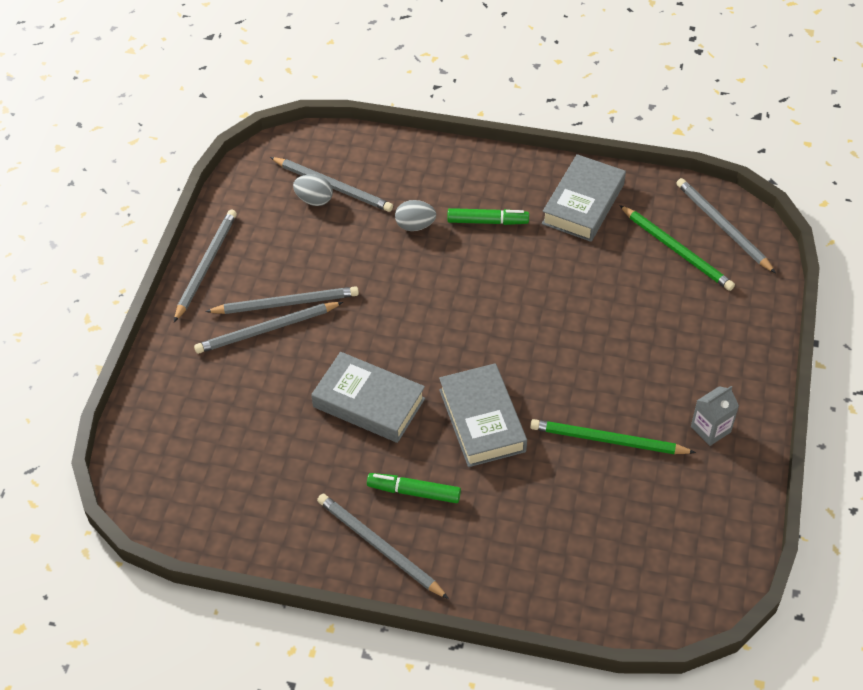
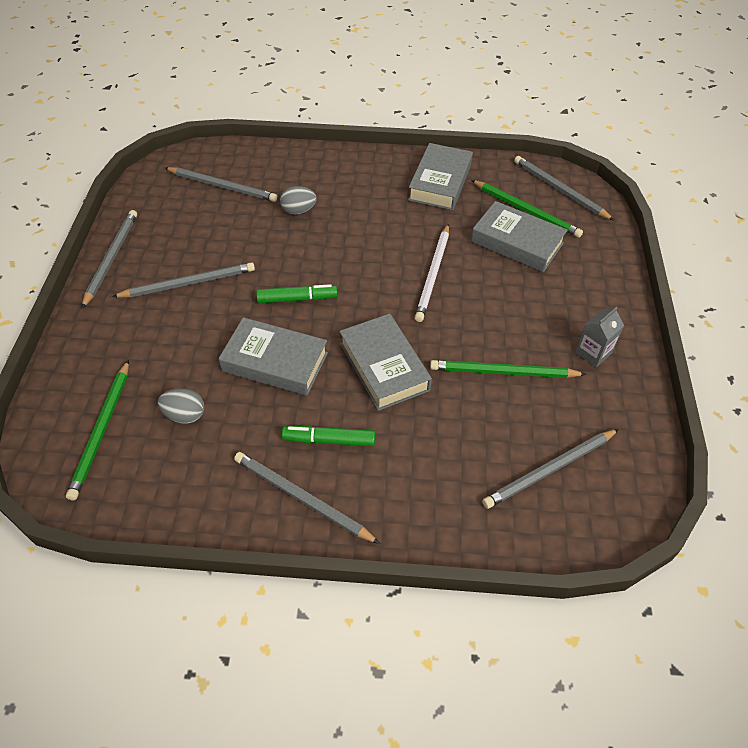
camera: 10 degrees left, 0 degrees up
(189, 456) = (101, 431): none -> green pencil
(266, 330) = (172, 307): grey pencil -> grey pencil (549, 470)
(314, 200) = (207, 198): grey egg -> grey egg (185, 415)
(487, 221) = (361, 202): green marker -> green marker (297, 299)
(553, 319) = (433, 274): none -> white pencil
(656, 289) = (517, 242): none -> grey book

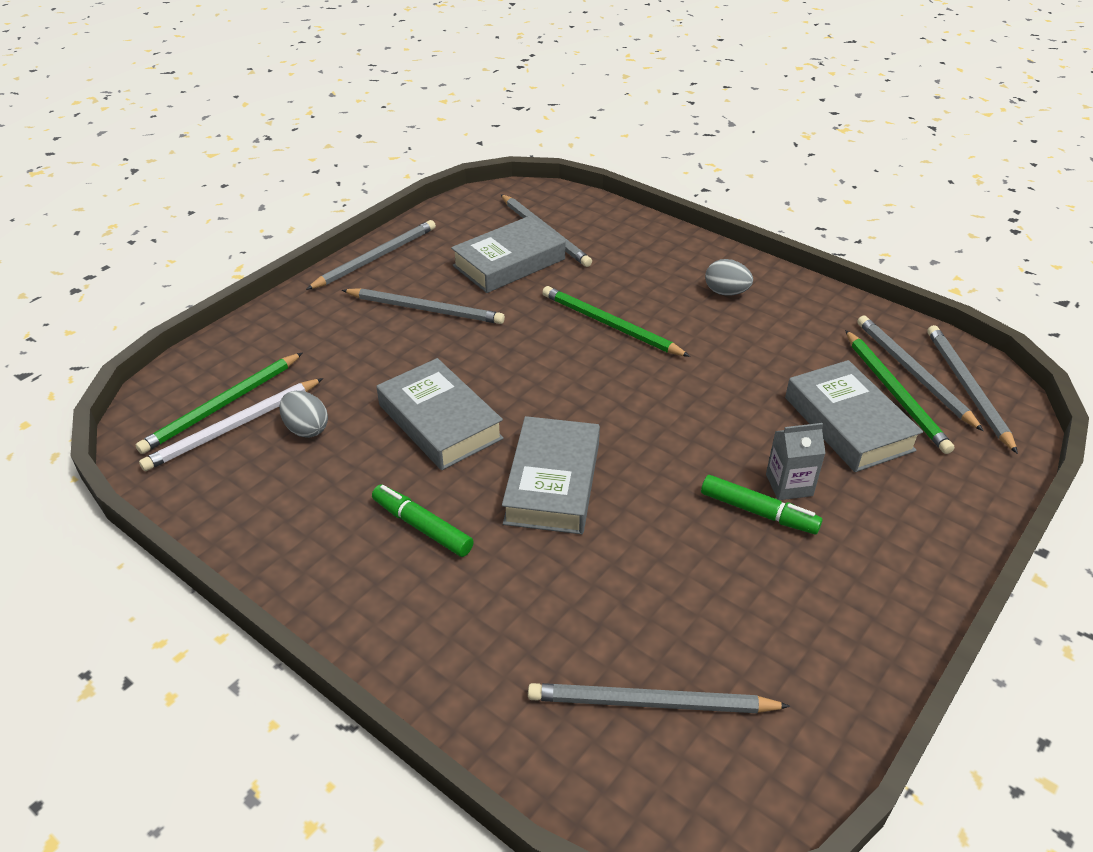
camera: 35 degrees right, 10 degrees down
(297, 299) = (521, 370): green marker -> green marker (758, 512)
(298, 211) = (604, 286): grey egg -> grey egg (726, 292)
(302, 498) = (340, 569): grey pencil -> grey pencil (913, 373)
(433, 274) = (702, 413): white pencil -> white pencil (233, 427)
(440, 182) = (803, 319): grey book -> grey book (509, 262)
(503, 372) = (693, 560): green pencil -> green pencil (610, 325)
(593, 353) = (840, 598): grey carton -> grey carton (789, 485)

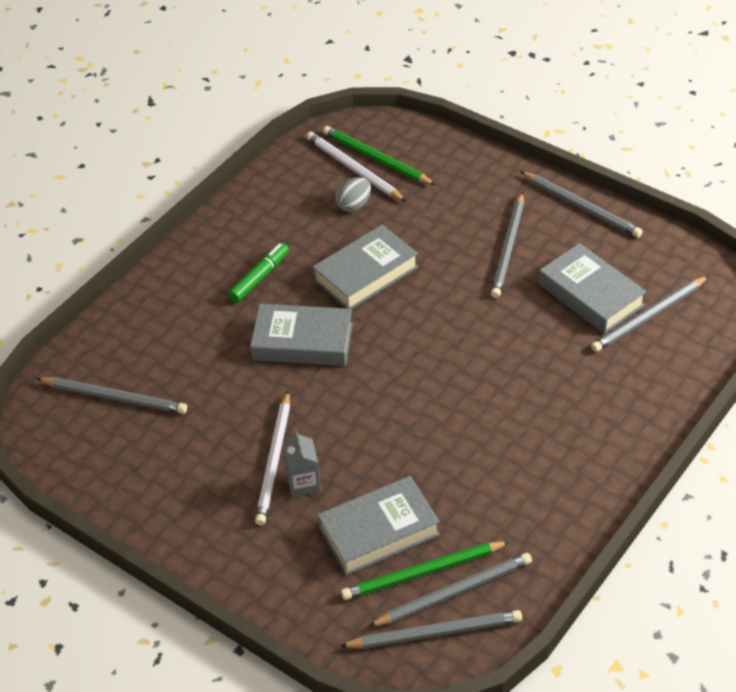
camera: 90 degrees right, 5 degrees up
(610, 325) = (502, 369): green pencil -> none
(651, 703) = (115, 397): grey pencil -> grey pencil turned 105 degrees clockwise
(726, 292) = (567, 456): grey egg -> none
(758, 512) = (274, 461): green marker -> white pencil

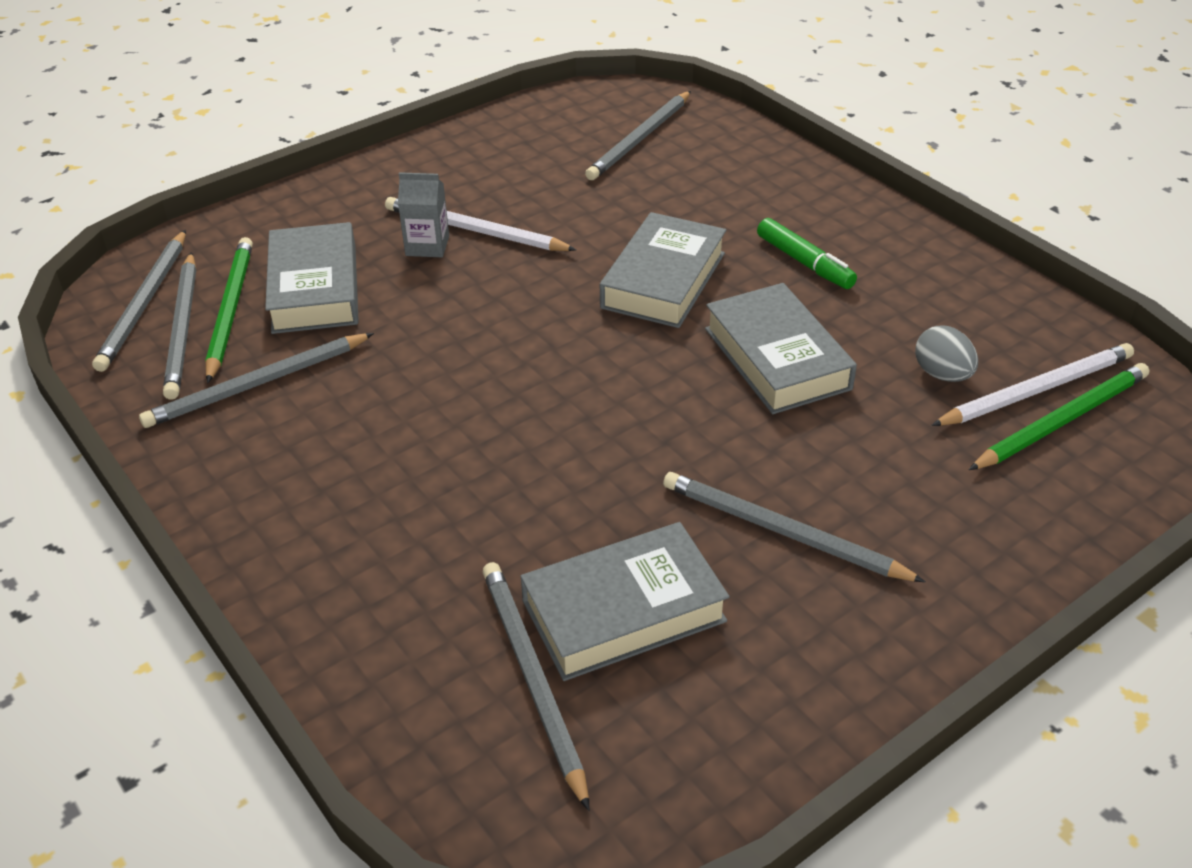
camera: 105 degrees right, 5 degrees down
(582, 207) = (869, 671): grey pencil -> grey pencil (257, 384)

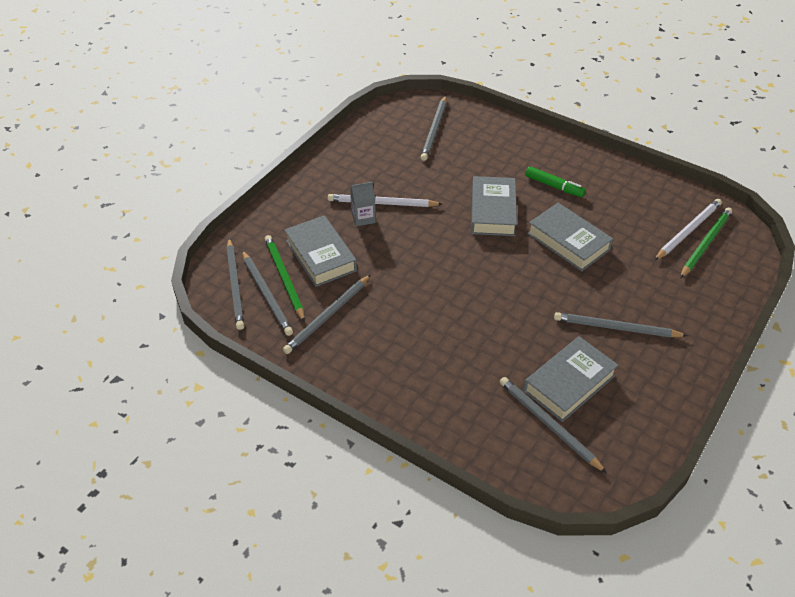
camera: 20 degrees left, 5 degrees up
(942, 374) = (645, 232): grey egg -> none

